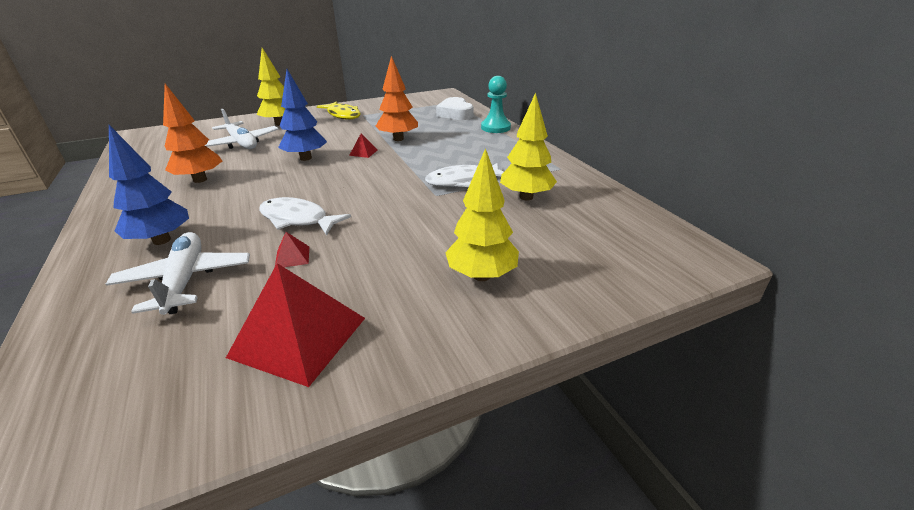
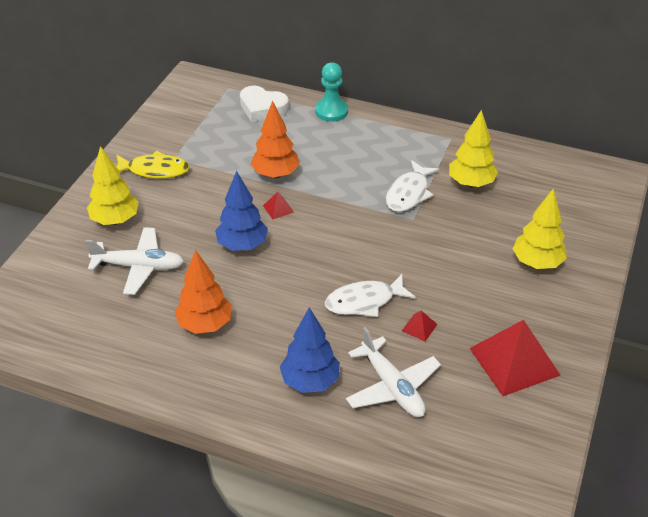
camera: 45 degrees left, 10 degrees up
(185, 280) = (392, 387): white plane -> white plane turned 150 degrees counterclockwise

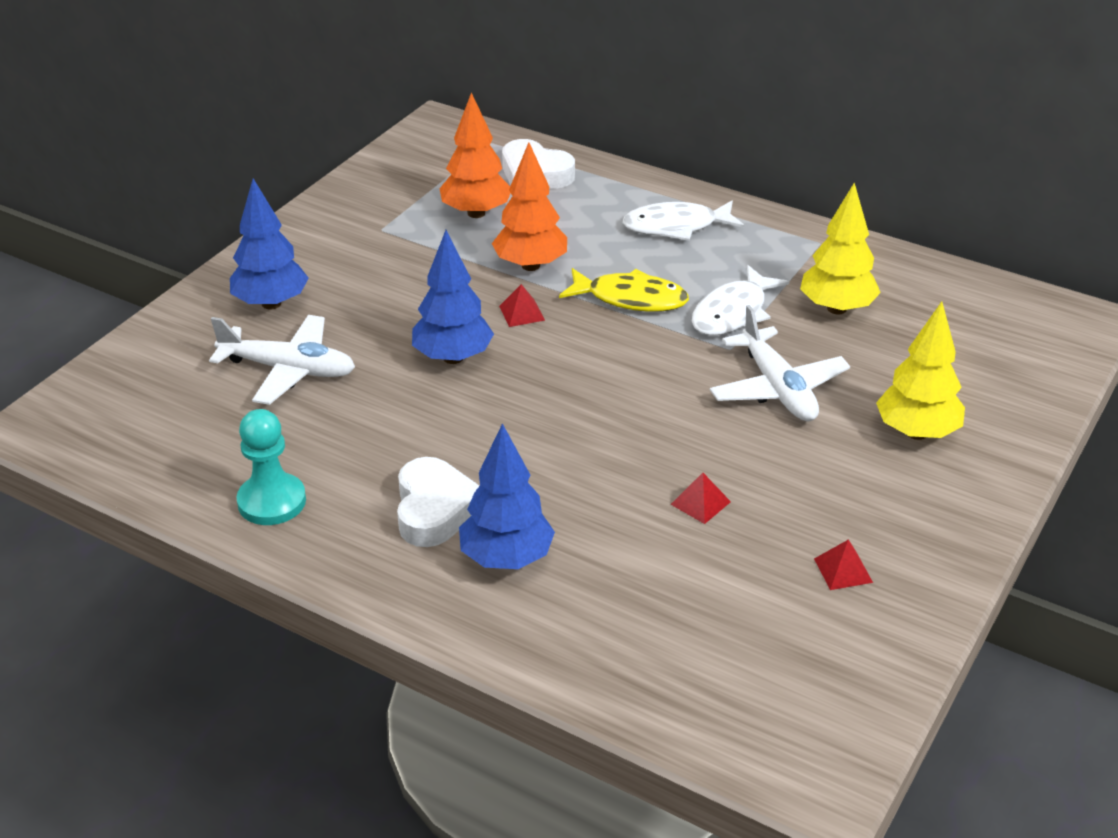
camera: 10 degrees right, 5 degrees down
(115, 220) = (271, 303): yellow tree -> blue tree
(154, 170) = (348, 242): yellow fish -> yellow fish (630, 299)
(205, 324) = (366, 460): orange tree -> orange tree (476, 213)
(257, 353) = (435, 510): none -> white heart
(331, 111) = (640, 188): turquoise pawn -> turquoise pawn (272, 501)
(364, 301) = (622, 456): white fish -> white fish (676, 227)
(392, 387) = (634, 582): white plane -> white plane (777, 388)
(514, 361) = (843, 570): red pyramid -> red pyramid, size x0.42

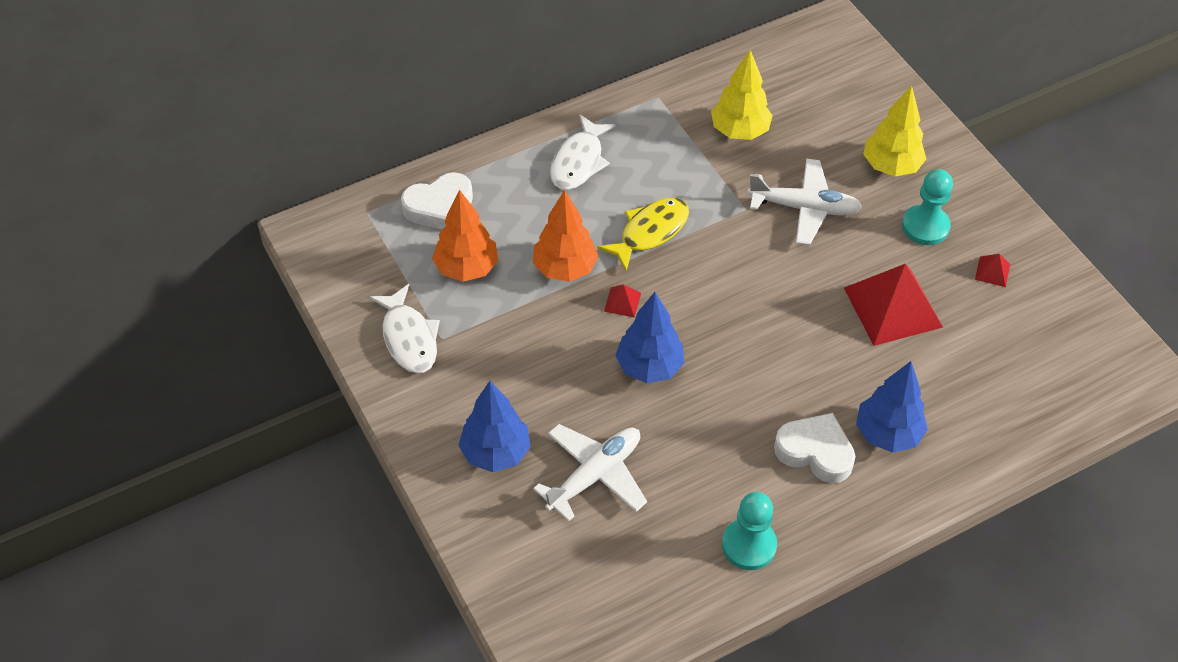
camera: 60 degrees left, 15 degrees up
(700, 503) = (893, 307): red pyramid -> red pyramid, size x2.39
(733, 312) = (706, 186): white fish -> white fish (409, 338)
(853, 490) = (925, 226): none -> turquoise pawn

